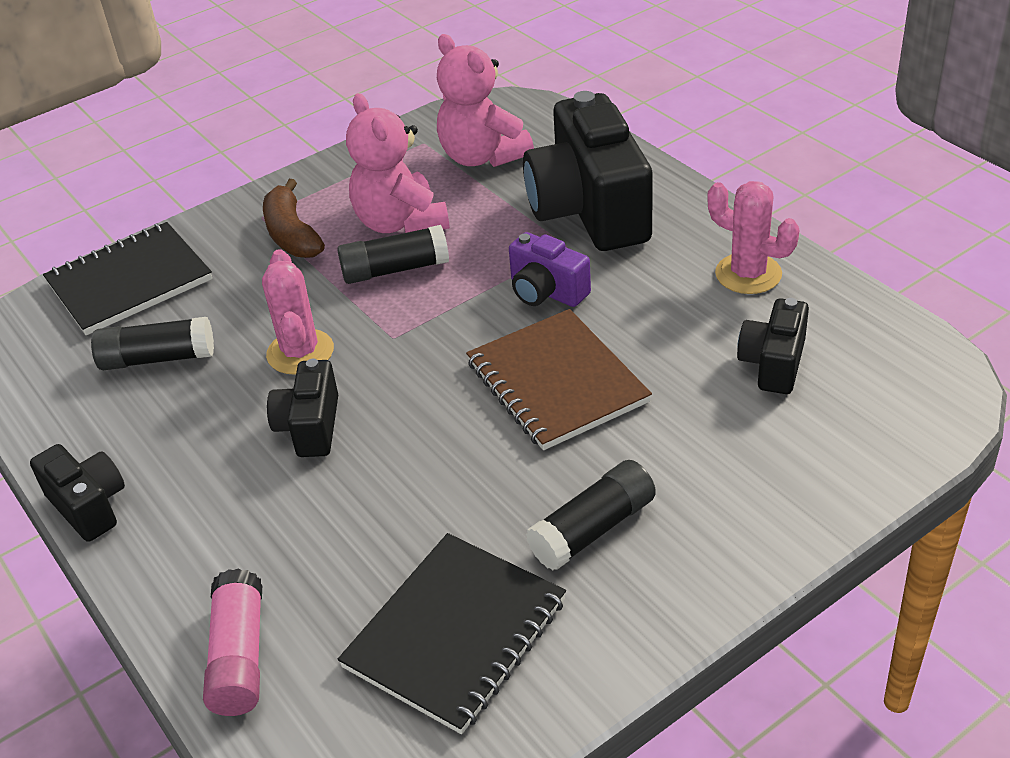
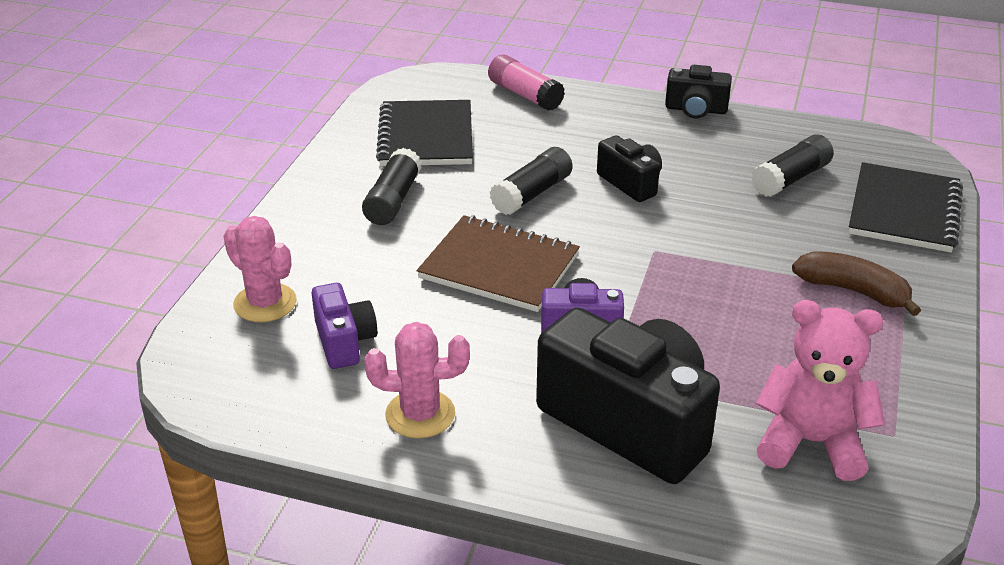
camera: 140 degrees right, 5 degrees down
(300, 352) = (704, 217): pink cactus -> pink cactus (265, 303)
(395, 269) = (725, 297): black glue stick -> black glue stick (531, 194)
(401, 223) = (781, 338): pink teddy bear -> none
(773, 363) = (344, 341): black camera -> purple camera

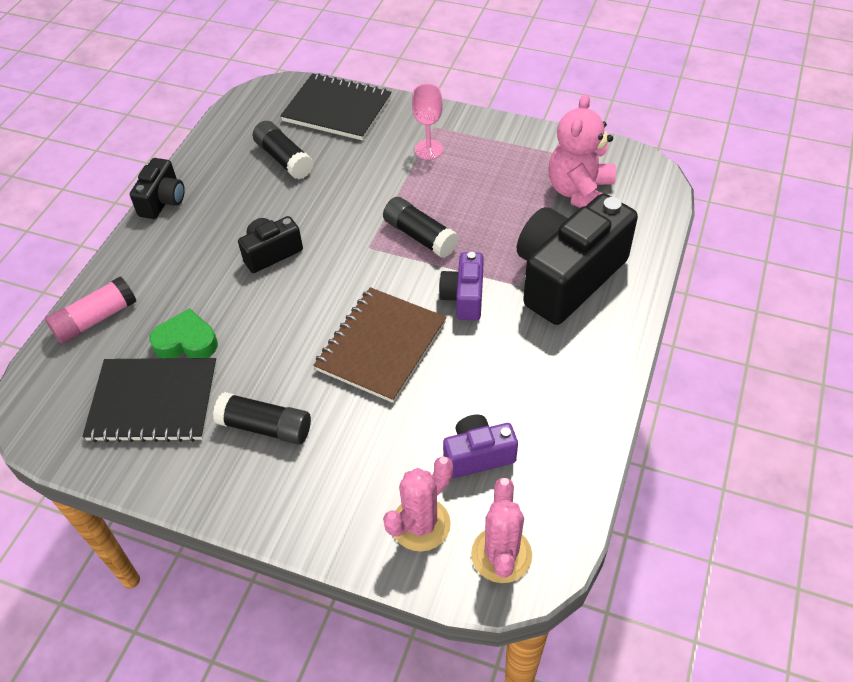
camera: 85 degrees left, 15 degrees up
(420, 414) = (565, 399): pink cactus -> pink cactus (501, 555)
(500, 145) = (186, 341): none -> green heart
(531, 194) = (275, 320): black glue stick -> black glue stick (420, 236)
(853, 291) = (428, 149): brown banana -> pink goblet

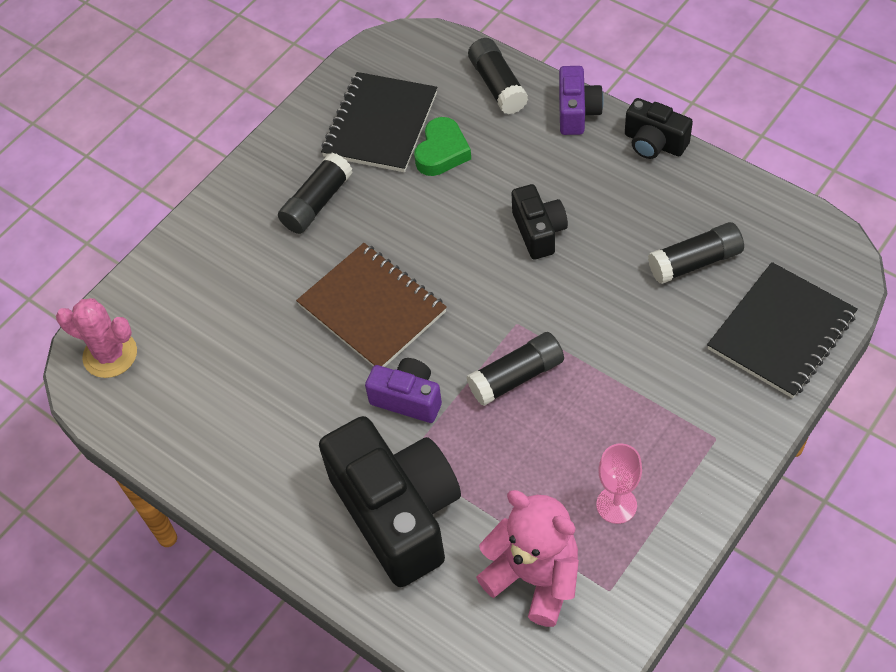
camera: 110 degrees right, 5 degrees up
(96, 319) = (497, 85): pink glue stick -> black glue stick
(420, 524) = (167, 301): pink cactus -> none
(428, 149) = (670, 420): pink goblet -> pink goblet (616, 505)
(478, 455) = (212, 362): purple camera -> purple camera (577, 112)

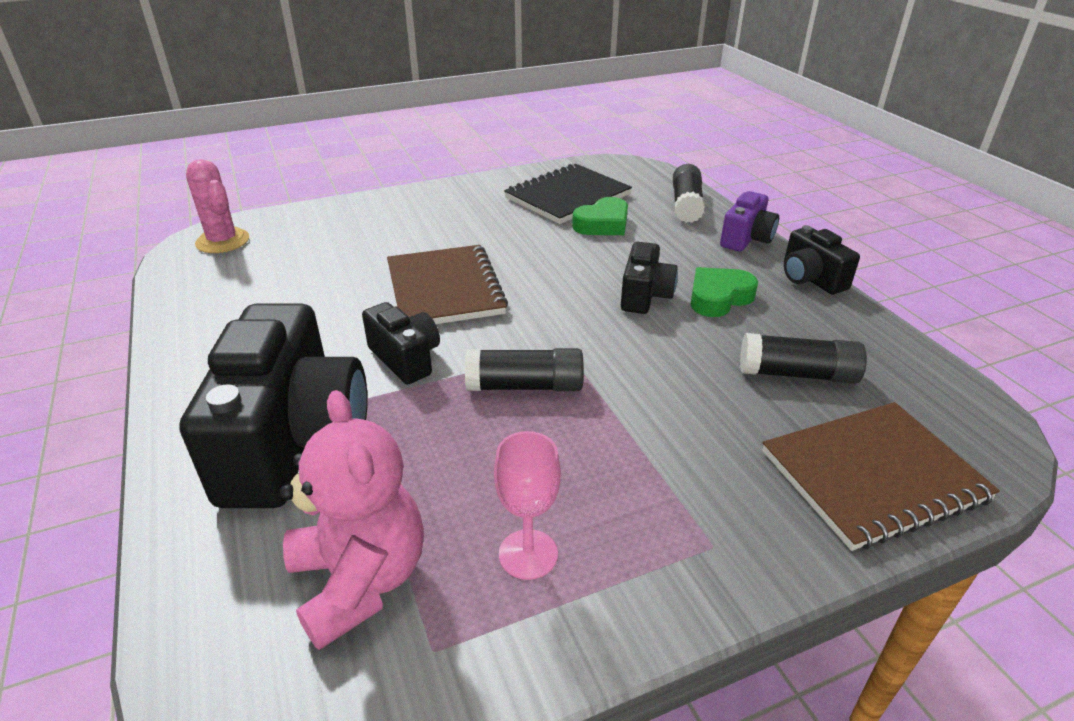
camera: 25 degrees right, 20 degrees down
(317, 203) = (472, 218): black glue stick -> none
(408, 398) = (406, 358): purple camera -> black camera
(596, 204) = (718, 298): none -> green heart
(781, 332) = (873, 476): black notebook -> brown notebook

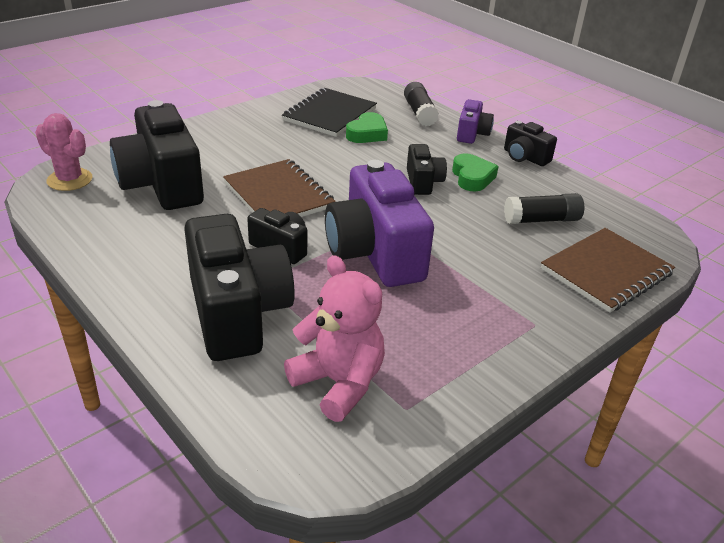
camera: 20 degrees left, 0 degrees up
(317, 258) = (162, 184): none -> black camera
(524, 386) = (375, 253): black glue stick -> purple camera
(528, 554) = (432, 349): pink goblet -> none
(718, 298) = (472, 177): green heart -> green heart turned 135 degrees clockwise

